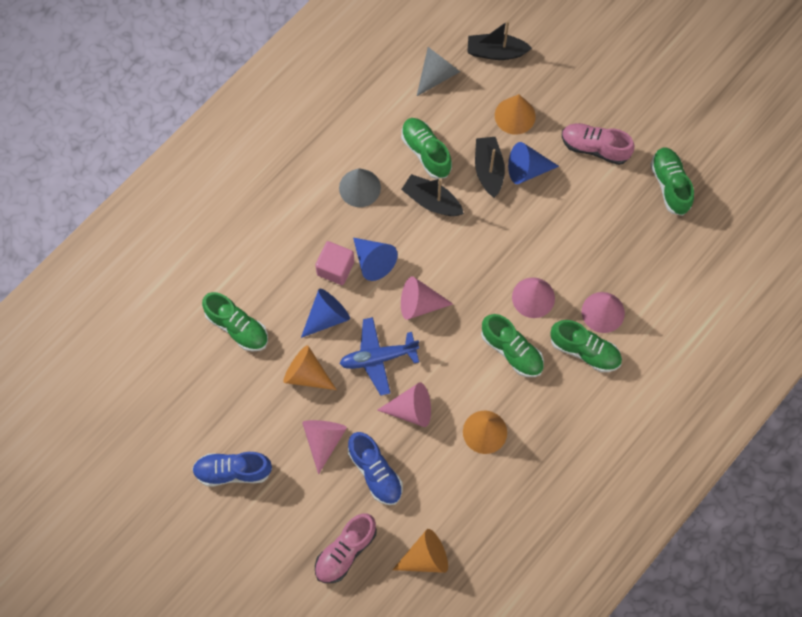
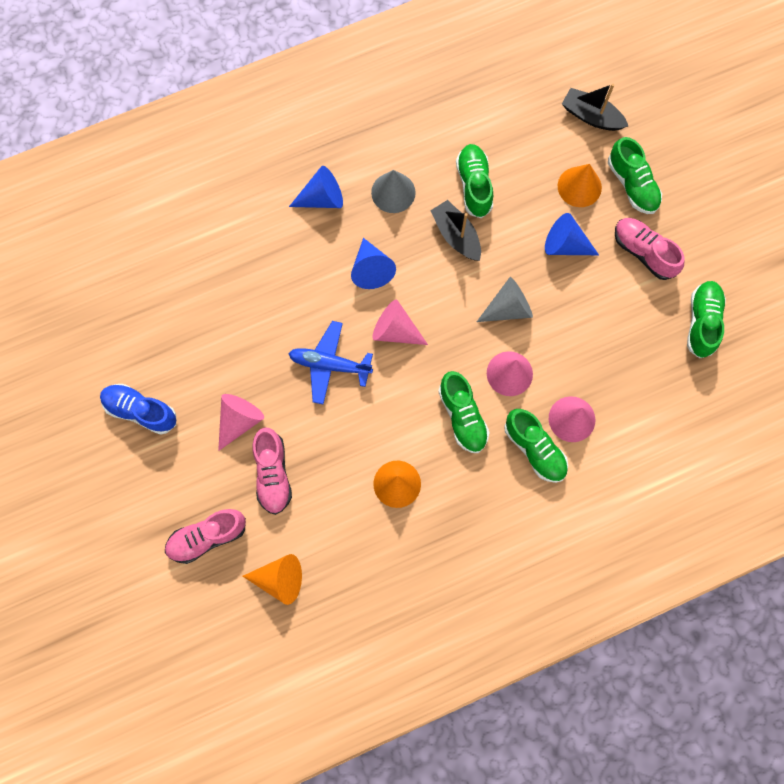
camera: 25 degrees right, 5 degrees up
(237, 327) = (212, 275): green shoe -> green shoe (632, 184)
(306, 374) = (254, 350): orange cone -> none
(327, 317) = (300, 303): blue cone -> blue cone (322, 198)
(335, 268) = (332, 260): pink cube -> none
(375, 472) = (273, 474): blue shoe -> pink shoe
(411, 409) = (336, 429): pink cone -> none
(437, 75) = (522, 114): grey cone -> grey cone (508, 308)
(488, 170) = (527, 229): black boat -> none

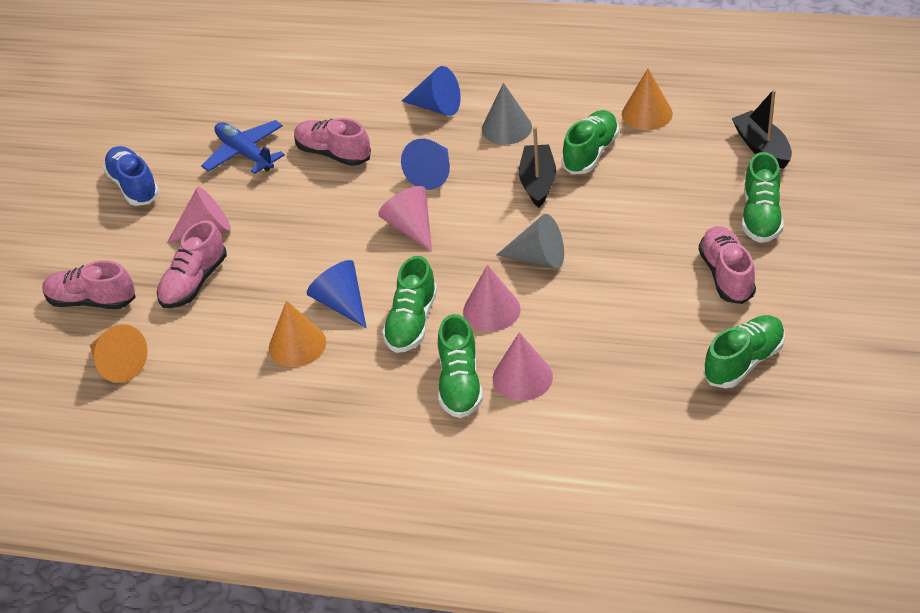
camera: 40 degrees right, 30 degrees down
(277, 290) = (333, 153): none -> pink shoe
(330, 365) = (325, 226): blue plane -> blue plane (245, 154)
(565, 245) = (644, 234): blue cone -> blue cone (341, 303)
(579, 186) = (700, 195): orange cone -> orange cone (647, 114)

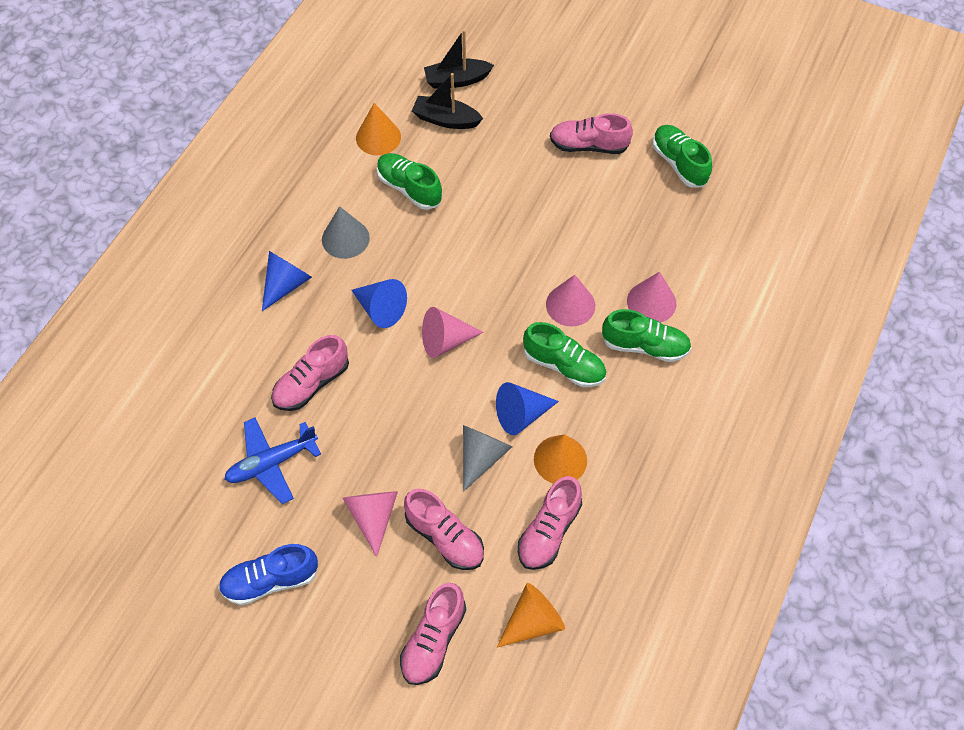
camera: 80 degrees left, 15 degrees up
(215, 354) = (549, 531): none -> pink shoe
(538, 182) = (429, 234): black boat -> black boat (446, 119)
(538, 258) = (523, 258): grey cone -> grey cone (481, 456)
(761, 216) = (534, 106): green shoe -> none

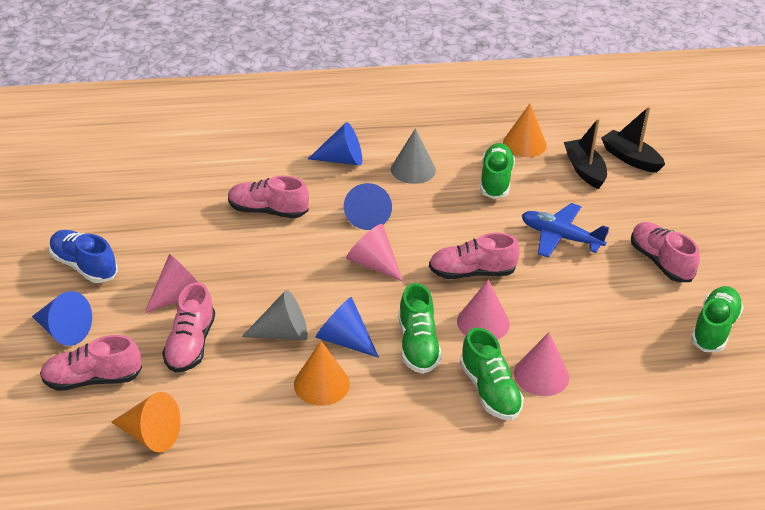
camera: 55 degrees right, 20 degrees down
(272, 463) = (183, 222): blue plane -> blue plane (560, 237)
(351, 638) = (64, 331): none -> blue cone
(549, 531) = (245, 407): pink shoe -> pink shoe (472, 272)

